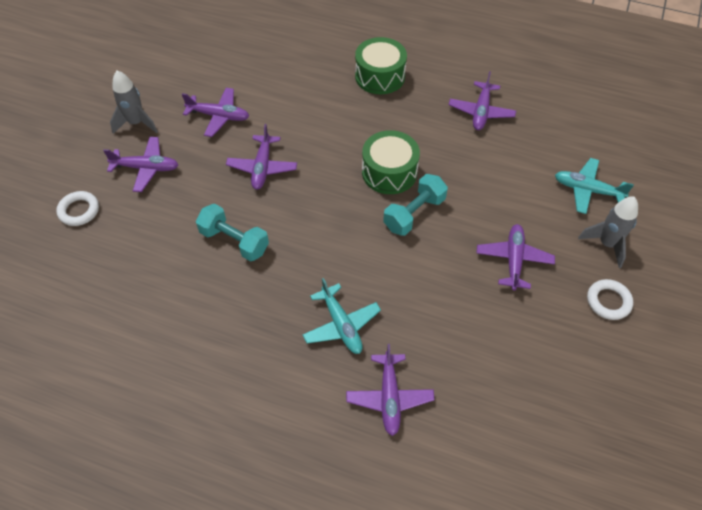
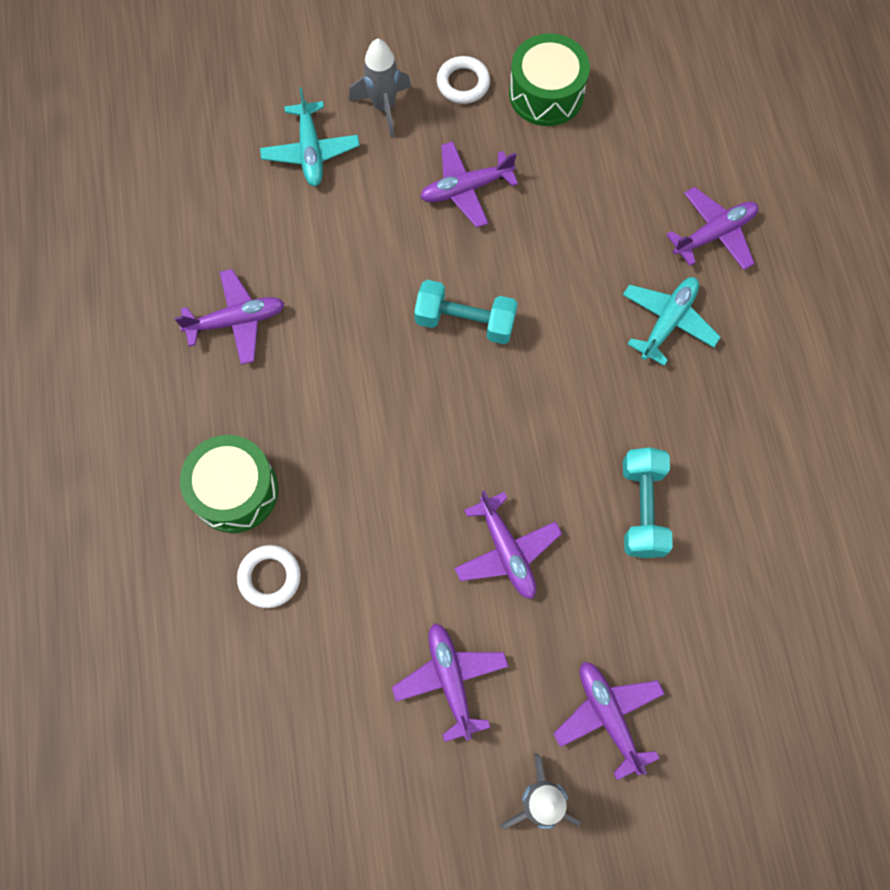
camera: 120 degrees left, 15 degrees up
(79, 211) = (734, 754): white ring -> white ring (270, 577)
(262, 167) = (506, 551): purple plane -> purple plane turned 90 degrees clockwise
(389, 172) = (415, 383): green drum -> green drum (546, 94)

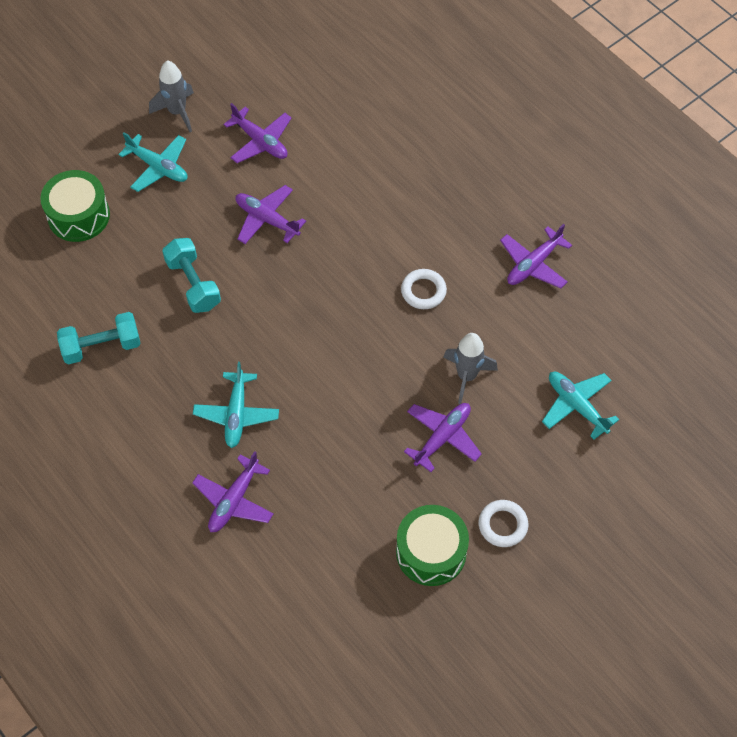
camera: 150 degrees right, 10 degrees down
(235, 490) = (455, 171): green drum -> green drum (78, 215)
(270, 577) = (400, 139): white ring -> white ring (423, 291)
(384, 107) = (549, 470): grey rocket -> grey rocket (466, 376)
(465, 321) = (380, 341): turquoise dumbbell -> turquoise dumbbell (102, 346)
(608, 716) = (158, 167): purple plane -> turquoise plane

